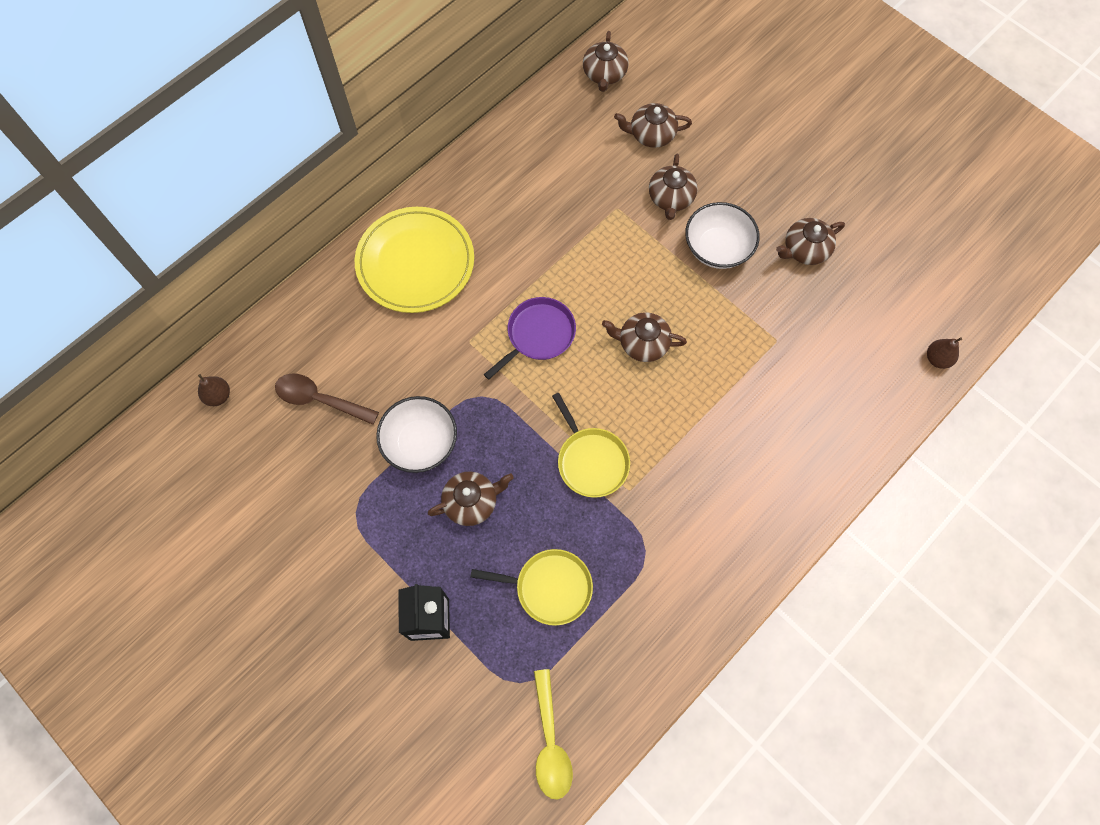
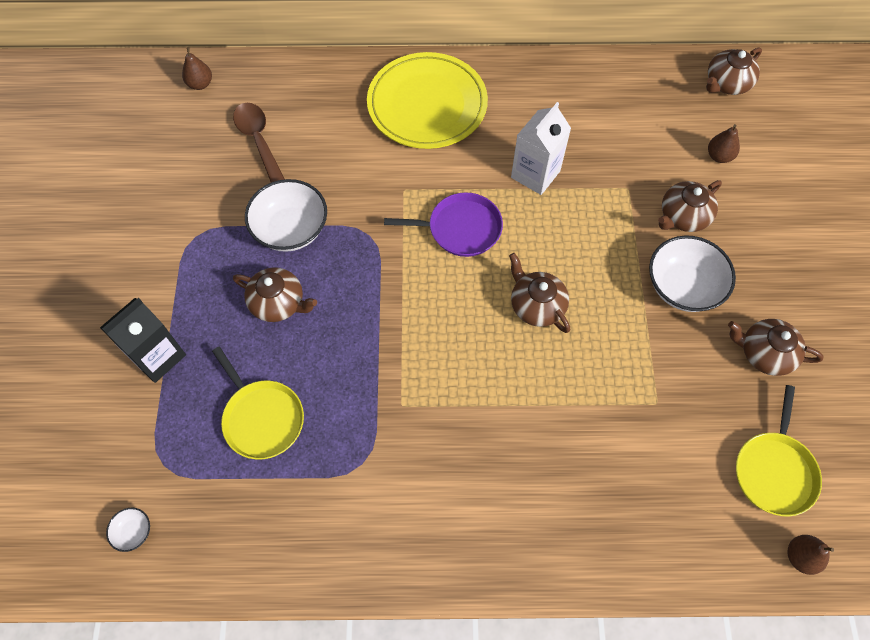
camera: 45 degrees right, 5 degrees down
(547, 250) = (535, 174): none -> white carton
(550, 742) = (133, 532): yellow spoon -> white bowl
(591, 461) = (397, 355): yellow pan -> yellow pan (774, 470)
(651, 134) = (719, 156): brown teapot -> brown pear

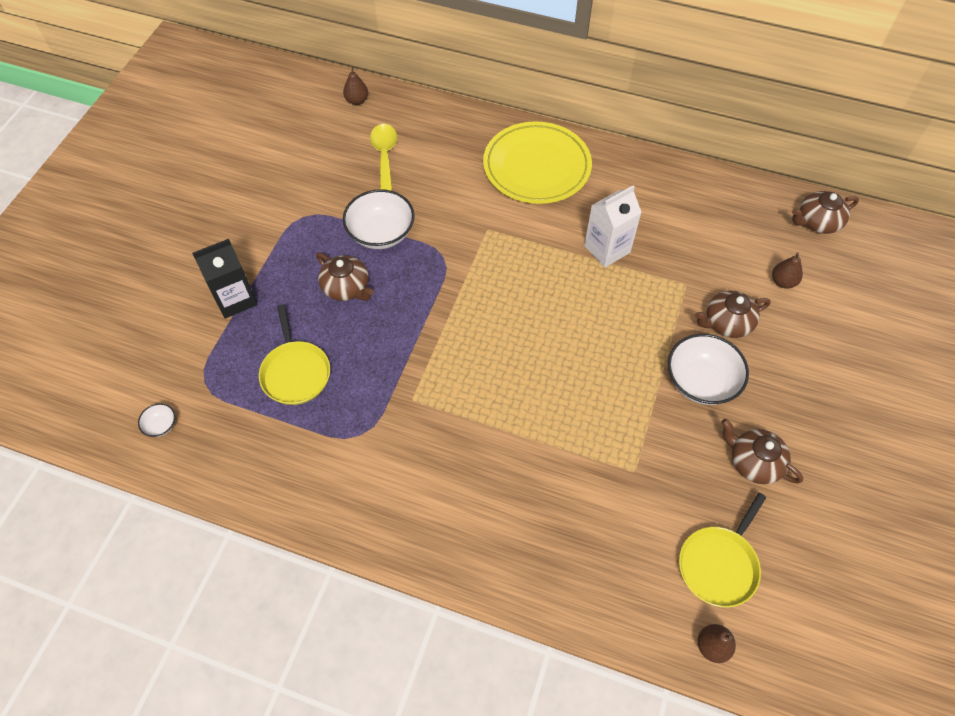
camera: 20 degrees right, 5 degrees down
(259, 141) = (385, 157): brown spoon -> yellow spoon
(460, 228) = (522, 274): purple pan -> none
(536, 305) = (561, 356): brown teapot -> none

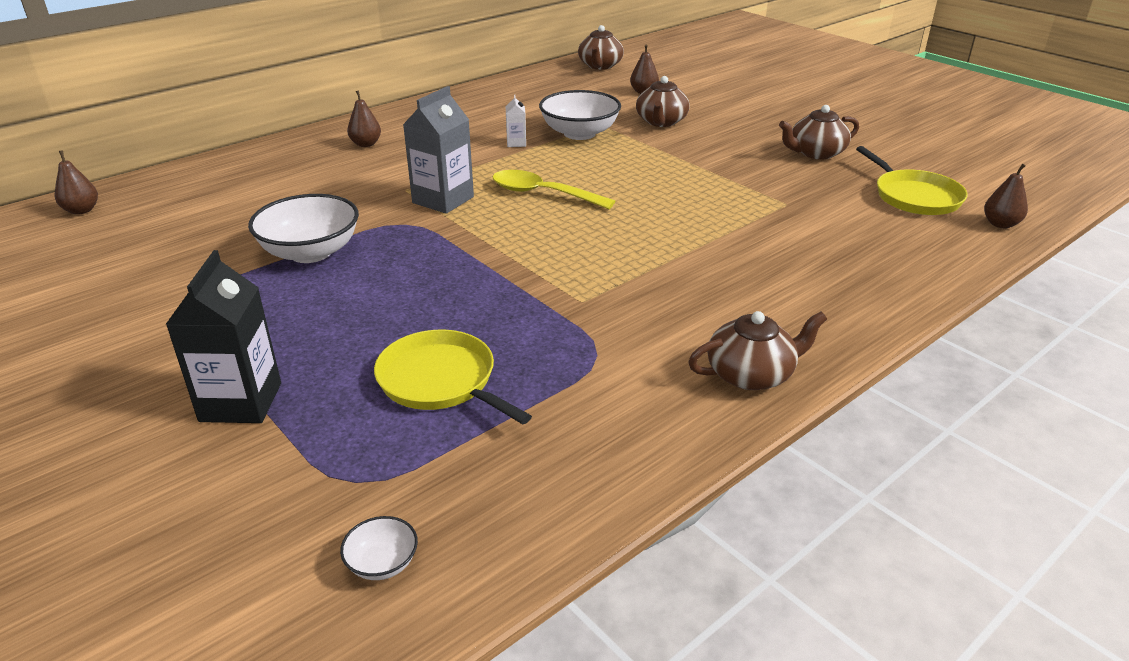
camera: 60 degrees left, 25 degrees down
(295, 372) = (441, 381): yellow pan -> yellow pan turned 150 degrees counterclockwise
(346, 287) = (357, 300): brown teapot -> brown teapot (751, 374)
(385, 157) = (203, 218): yellow spoon -> yellow spoon (543, 194)
(488, 257) = (443, 200): none -> grey carton
(536, 166) = (366, 144): yellow plate -> brown pear
(607, 249) = (516, 143): white carton -> white carton, size x0.48
(701, 381) = (712, 148): white bowl -> white bowl (579, 133)

